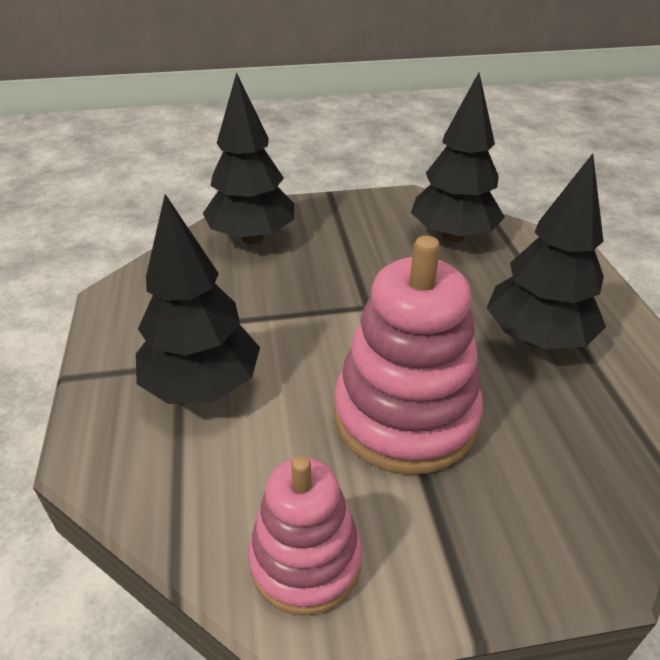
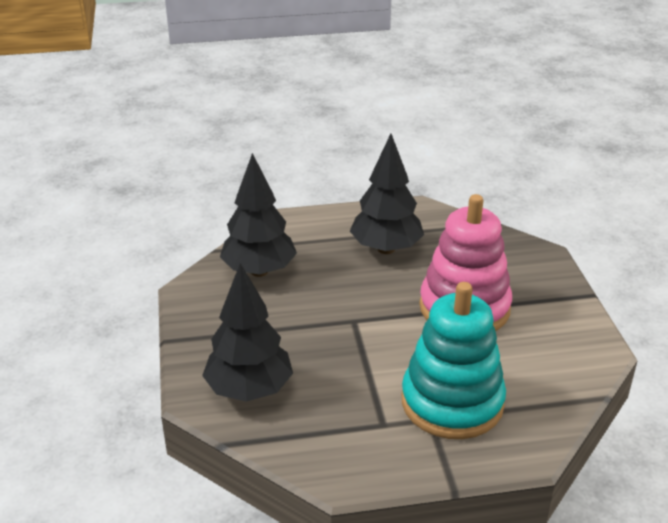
camera: 90 degrees left, 5 degrees down
(203, 386) = (452, 402): black tree -> turquoise stacking toy
(305, 560) = (573, 348): pink stacking toy -> none

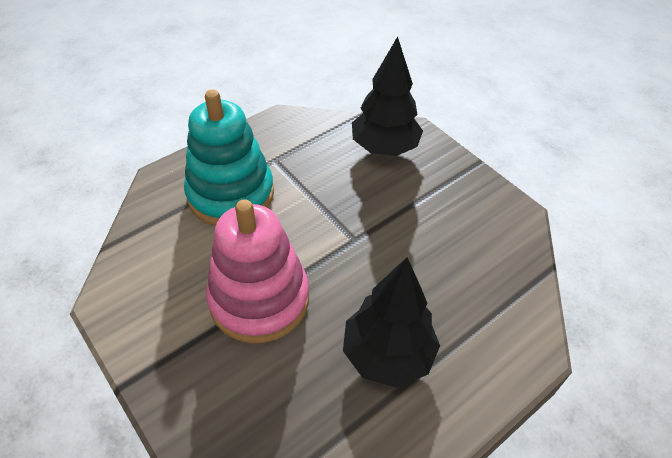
camera: 150 degrees right, 15 degrees up
(259, 271) = (484, 260): black tree -> none

